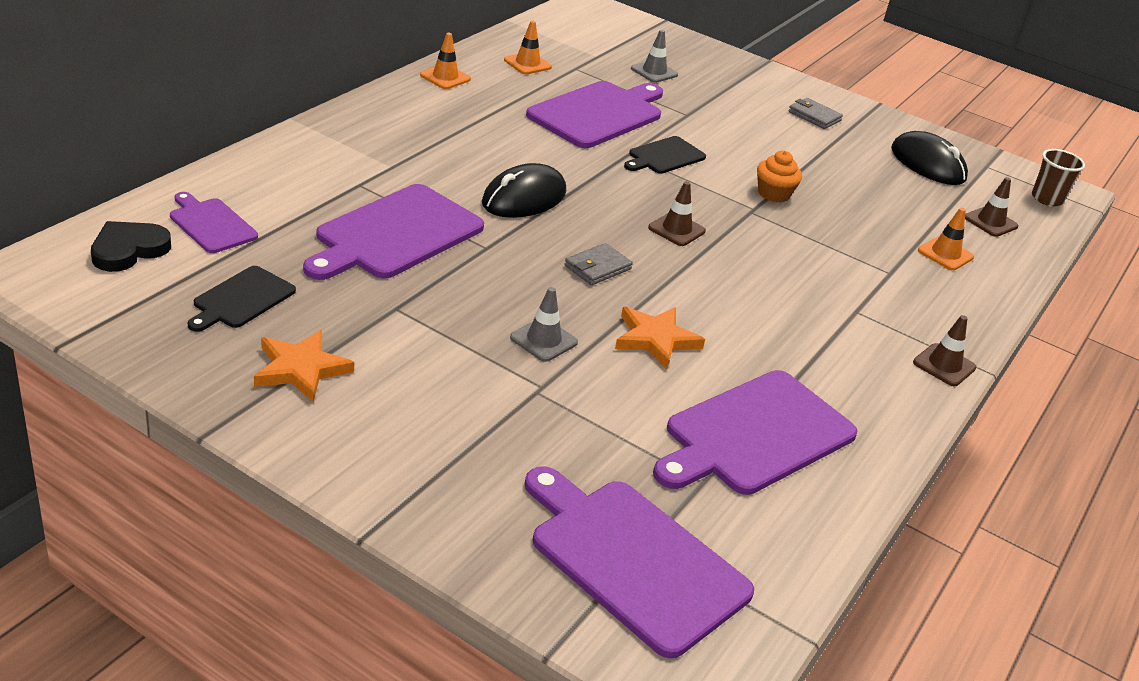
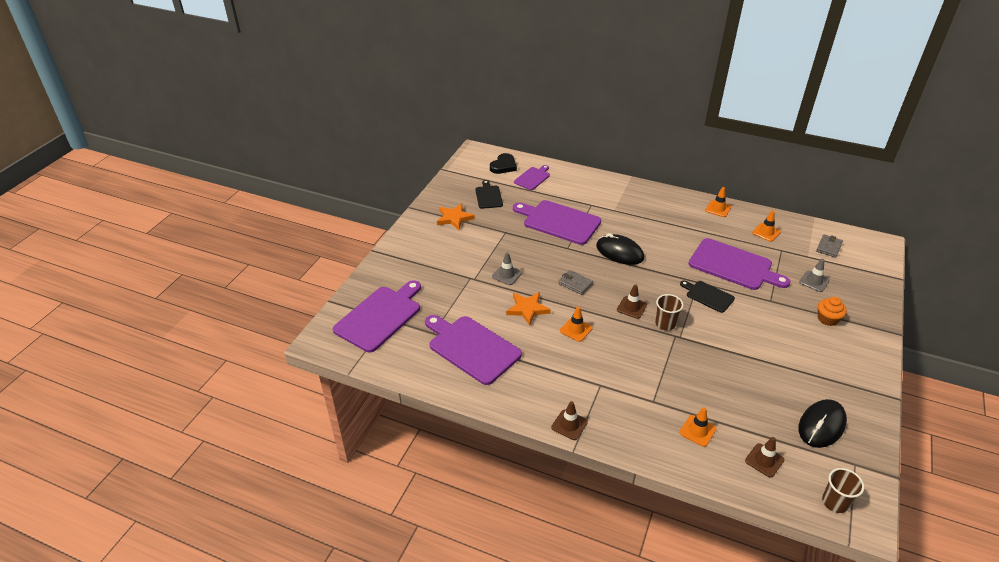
camera: 85 degrees right, 5 degrees up
(128, 250) = (503, 166): black heart -> black heart turned 90 degrees clockwise
(241, 299) = (488, 196): black cutting board -> black cutting board turned 60 degrees clockwise
(722, 212) = (665, 324): none -> brown cup
(722, 299) = (576, 329): none -> orange traffic cone
(773, 194) = (705, 344): orange cupcake -> orange cupcake (827, 319)
(814, 116) = (833, 361): grey wallet -> grey wallet (828, 247)

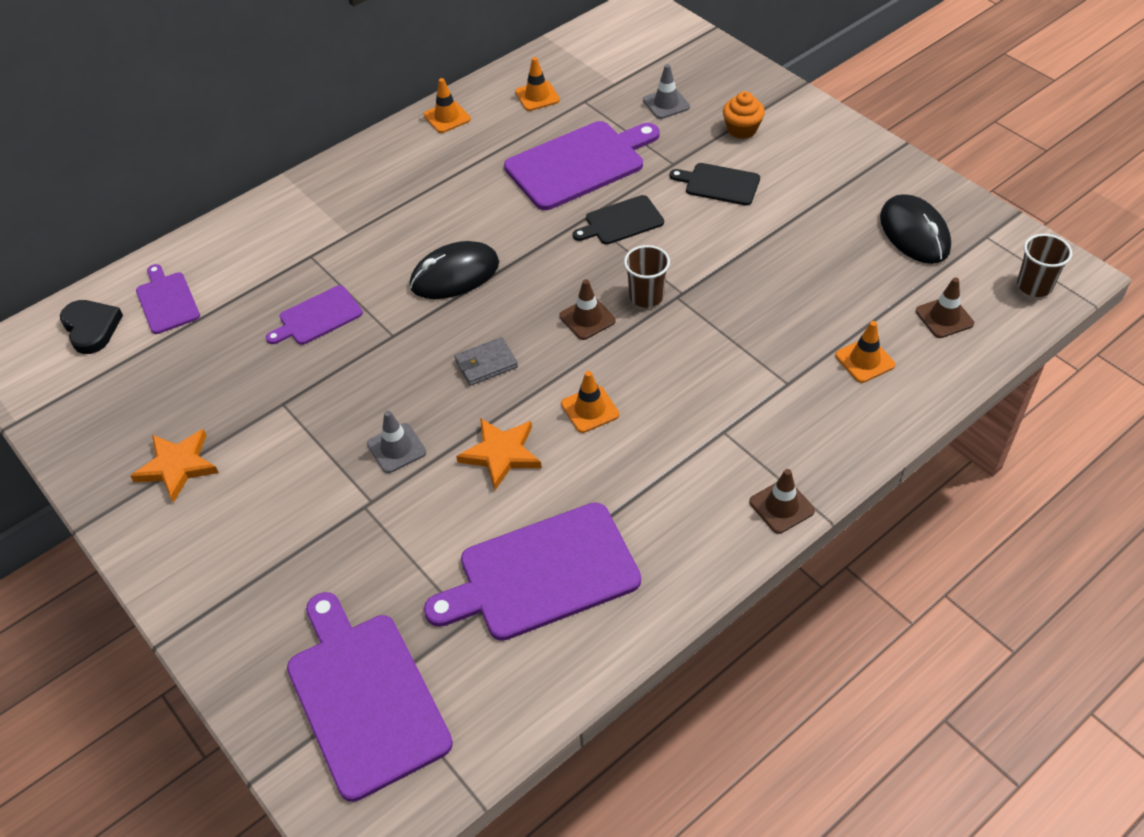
camera: 60 degrees left, 10 degrees up
(488, 196) = (159, 387): black cutting board -> black cutting board (719, 184)
(559, 221) = (317, 317): purple cutting board -> purple cutting board, size x0.54
(828, 247) = (612, 55): grey wallet -> none

